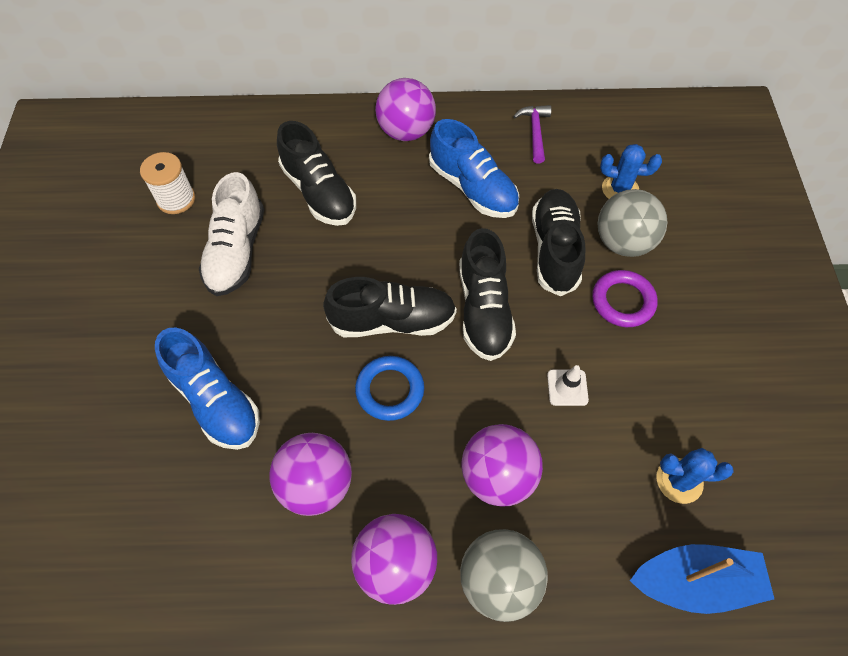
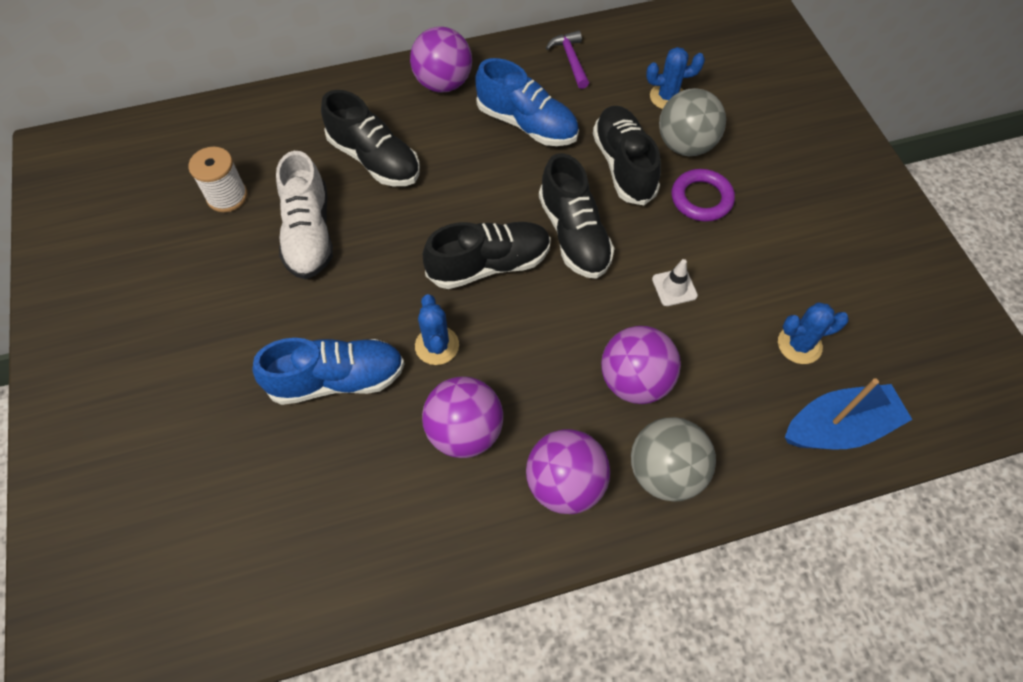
camera: 15 degrees left, 0 degrees up
(215, 401) = (337, 379): blue shoe -> blue shoe turned 45 degrees counterclockwise
(318, 390) = (437, 345): none -> blue cactus
(390, 390) = (507, 329): blue ring -> none

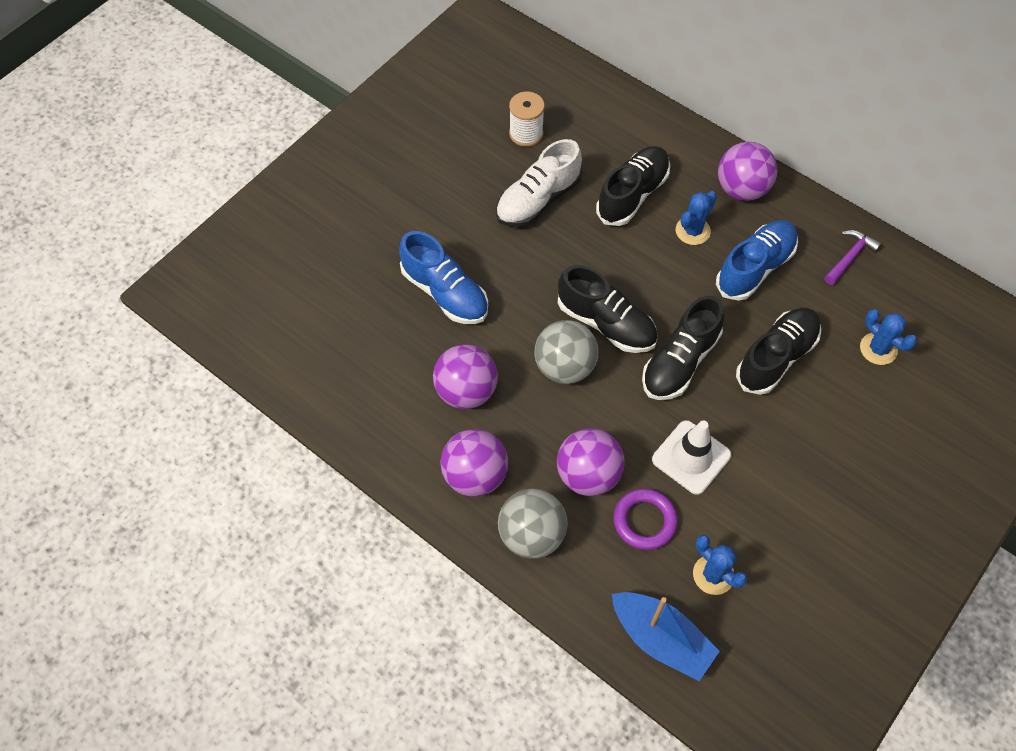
camera: 55 degrees right, 0 degrees up
(375, 159) = (632, 194): black shoe -> black shoe turned 150 degrees counterclockwise
(437, 345) = (515, 333): blue cactus -> blue cactus (692, 231)
(527, 124) = (755, 268): blue shoe -> blue shoe turned 135 degrees counterclockwise
(674, 287) = (691, 457): white traffic cone -> white traffic cone, size x1.77
(685, 145) = (838, 390): grey ball -> grey ball (564, 367)
(701, 198) = (794, 431): purple ring -> purple ring (644, 521)

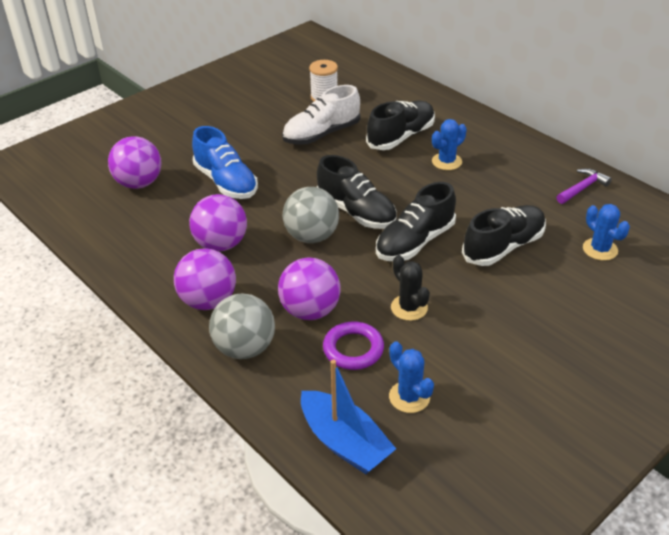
camera: 10 degrees right, 20 degrees down
(691, 457) = (409, 308): white traffic cone -> black cactus
(741, 189) = (494, 140): purple ball -> purple ball (139, 183)
(755, 268) = (496, 188): blue shoe -> none

